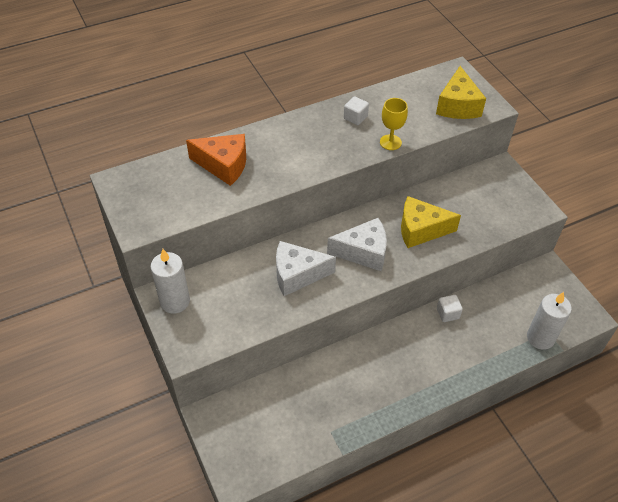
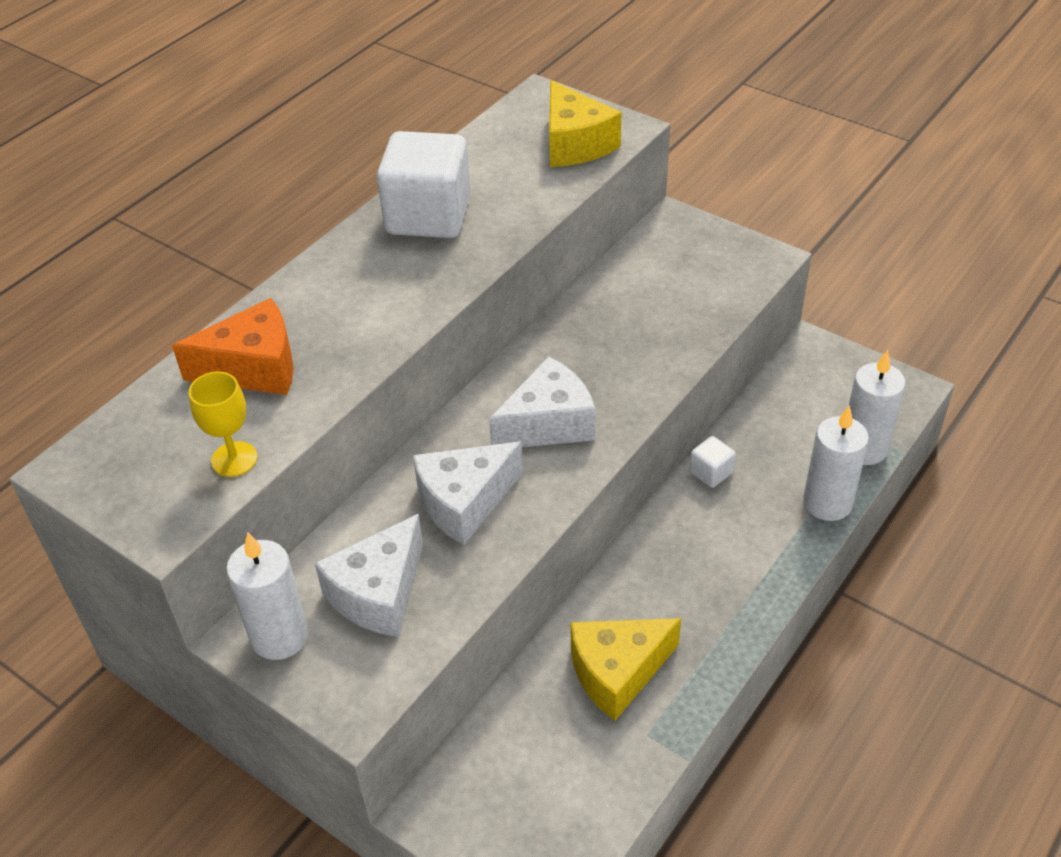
camera: 25 degrees left, 5 degrees down
(230, 302) = (378, 593): none -> white cheese
(355, 118) = (428, 216): white cube -> white cube, size x2.29
(390, 142) = (508, 231): yellow goblet -> yellow goblet (234, 459)
(420, 230) = (615, 355): yellow cheese -> yellow cheese (617, 672)
(500, 358) = (827, 503): none -> white candle

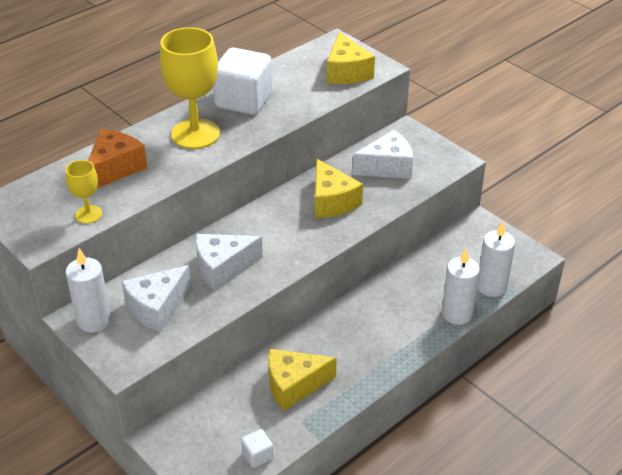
camera: 10 degrees right, 5 degrees down
(254, 368) = (115, 168): orange cheese -> orange cheese turned 60 degrees counterclockwise
(369, 285) = (195, 134): none -> yellow goblet
(548, 424) = (287, 233): white cheese -> white cheese (387, 167)
(600, 357) = (331, 201): none -> yellow cheese
(711, 472) = (390, 285): white cube -> white cube (257, 455)

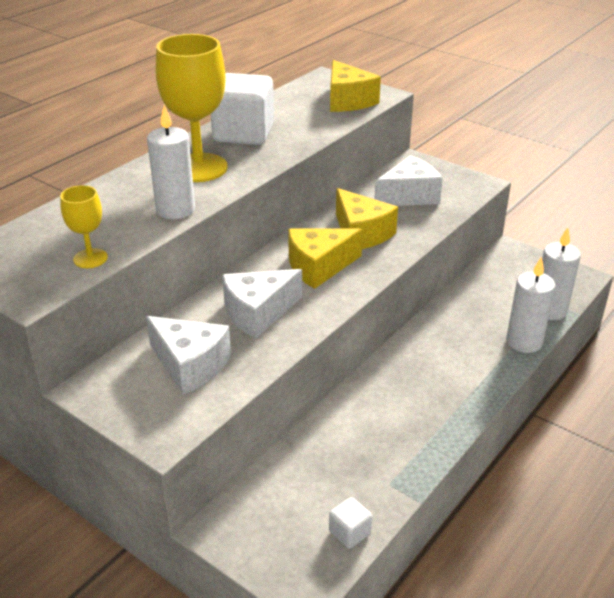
camera: 10 degrees left, 5 degrees down
(94, 320) = (113, 389): white candle -> white candle (175, 210)
(115, 168) = (111, 209): orange cheese -> none
(157, 307) = (190, 365): white cheese -> white cheese turned 90 degrees counterclockwise
(294, 385) = (367, 442): yellow cheese -> yellow cheese (319, 267)

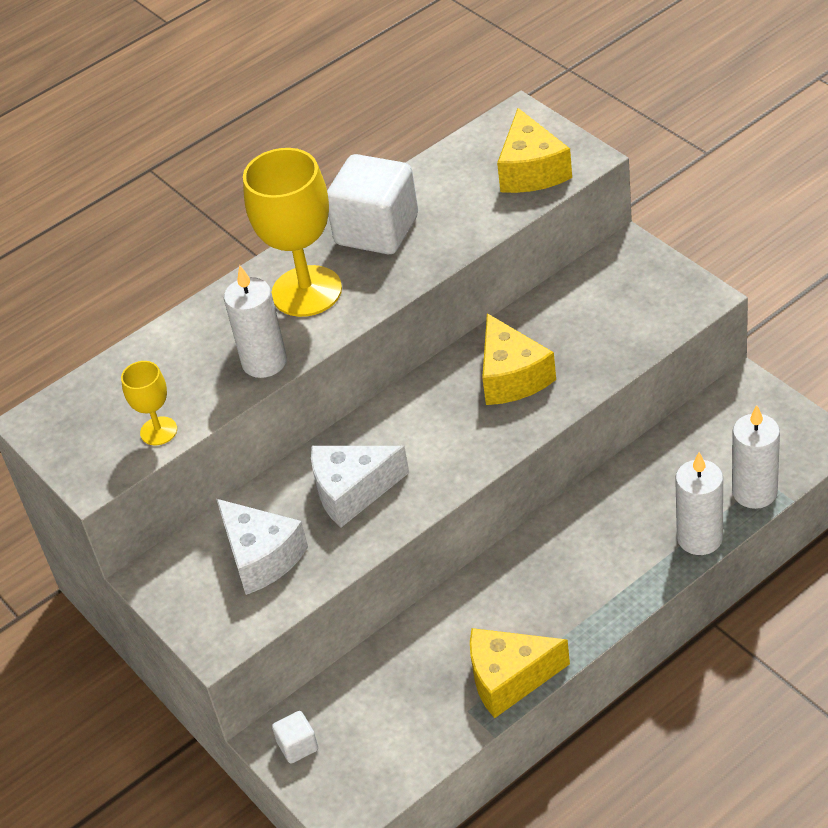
camera: 20 degrees right, 10 degrees up
(319, 267) = (442, 427): yellow cheese -> yellow cheese (509, 678)
(349, 532) = (407, 761): white cube -> white cube (298, 746)
(409, 196) = (597, 314): white cheese -> none

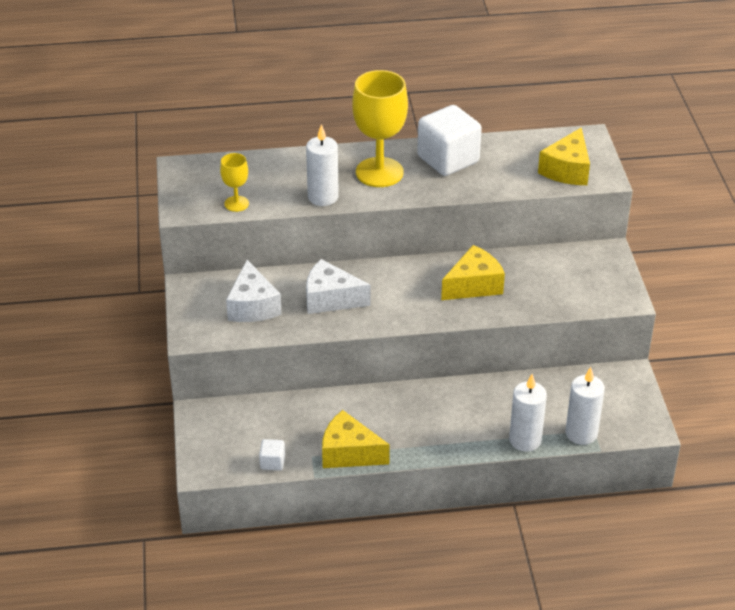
camera: 25 degrees right, 5 degrees down
(298, 746) = (207, 423): white cube -> white cube (272, 462)
(511, 377) = (474, 285): yellow cheese -> yellow cheese turned 135 degrees counterclockwise

